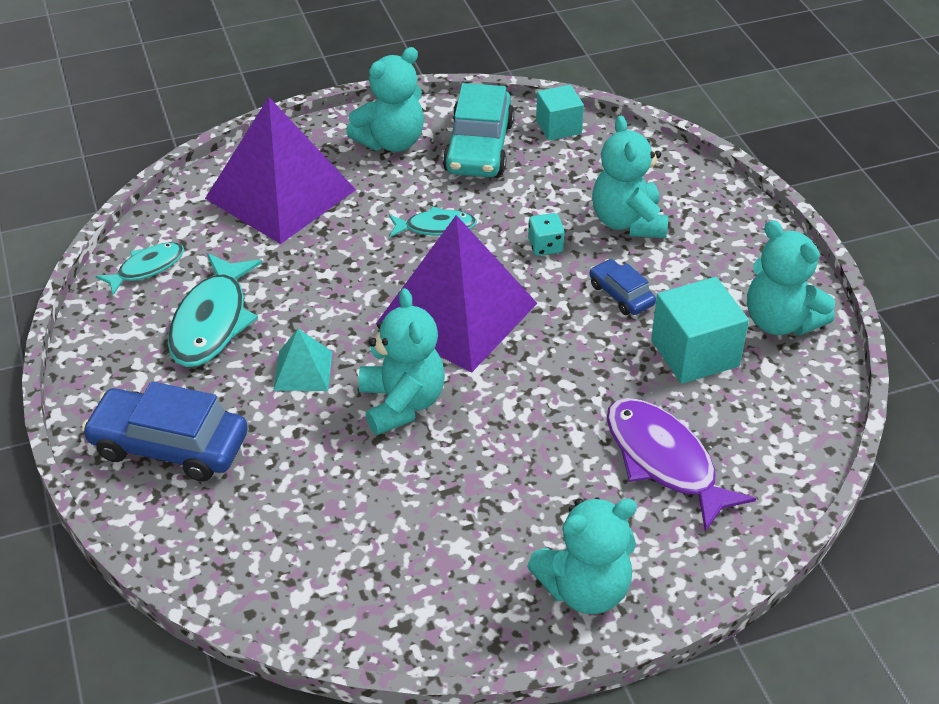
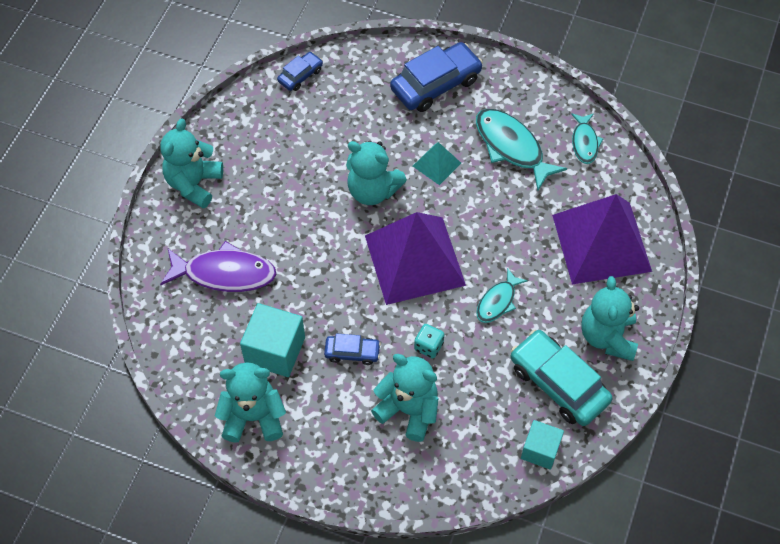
camera: 130 degrees right, 15 degrees up
(285, 603) = (300, 75): none -> blue car

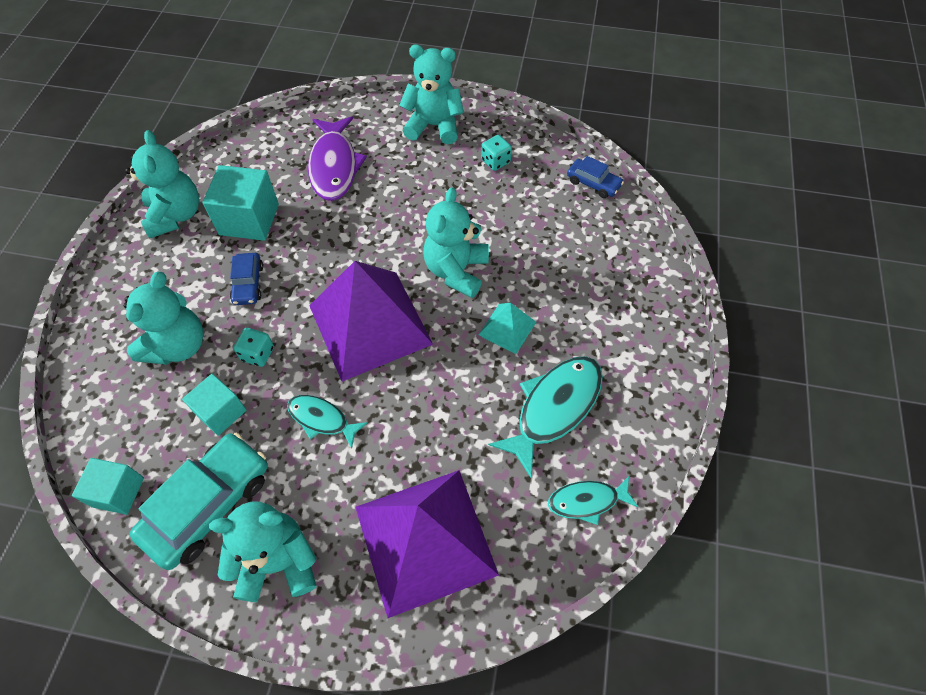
camera: 80 degrees right, 0 degrees up
(255, 142) = (495, 161): none -> turquoise dice
(436, 84) = (625, 311): blue car -> none
(480, 375) = (221, 412): none -> turquoise cube

